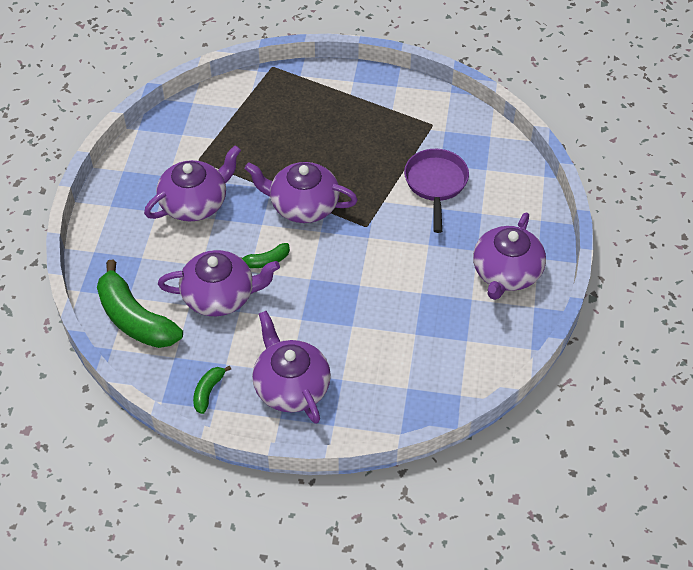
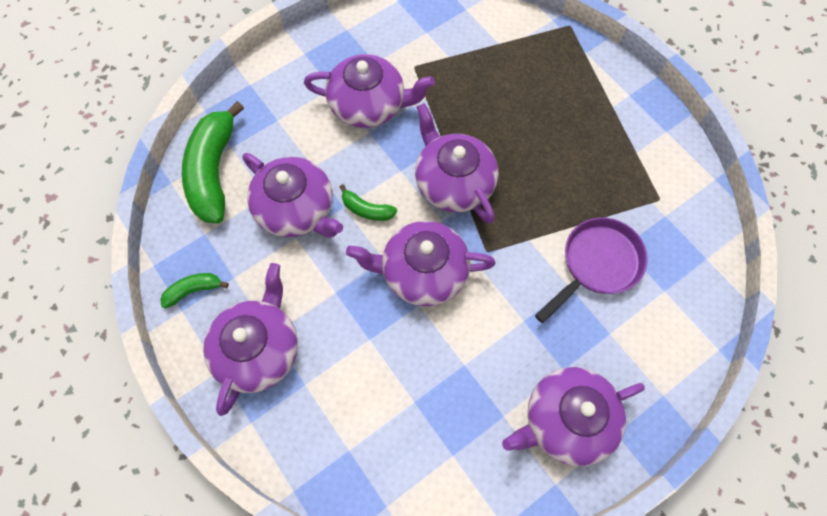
camera: 45 degrees right, 15 degrees up
(341, 266) = (422, 272): none -> purple teapot

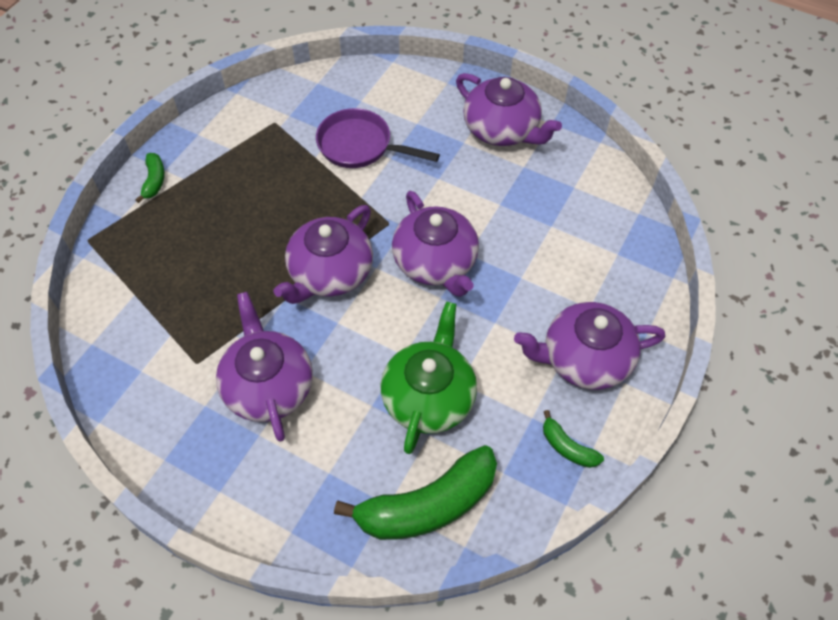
camera: 115 degrees left, 10 degrees down
(296, 209) = (429, 396): purple teapot -> green teapot
(366, 209) = (396, 333): green banana -> green banana (154, 181)

